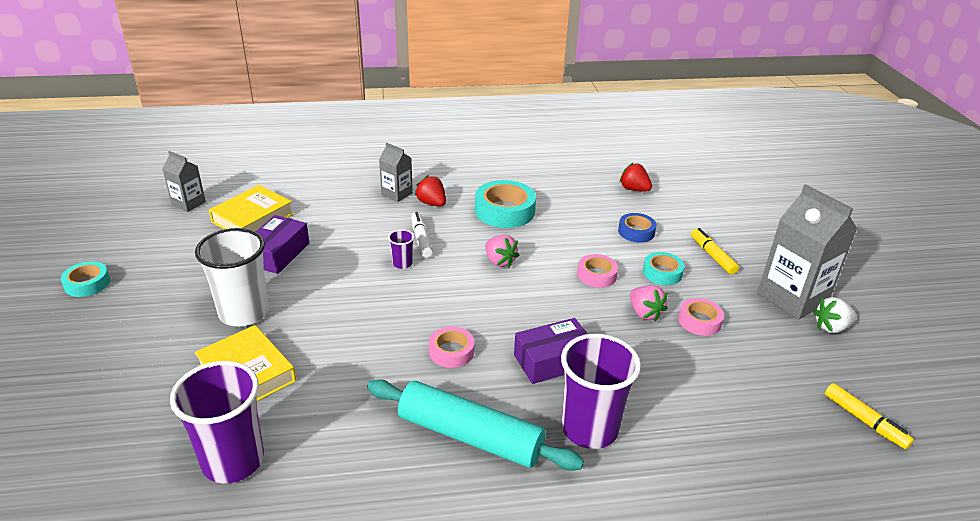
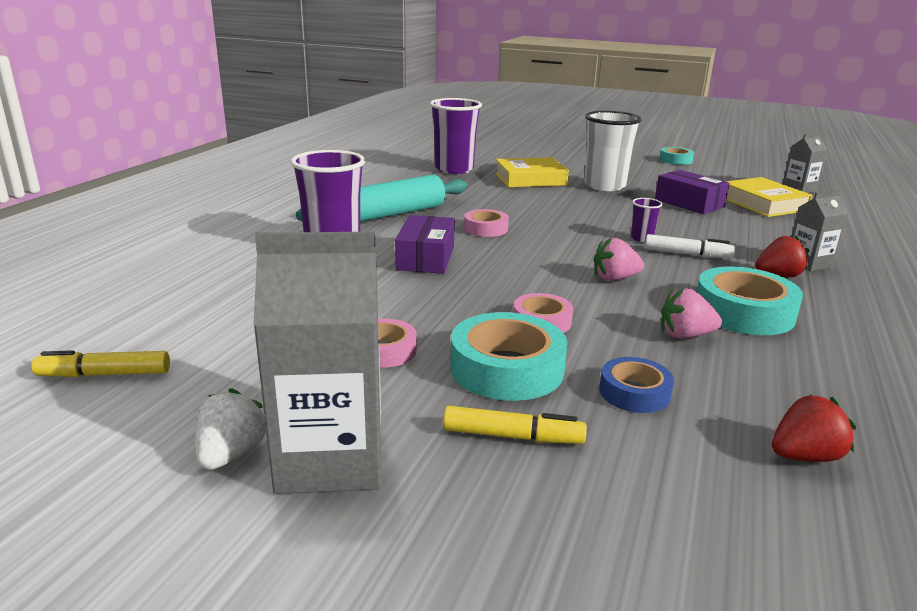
camera: 120 degrees right, 10 degrees down
(644, 313) = (439, 323): pink strawberry -> pink strawberry (685, 335)
(662, 273) = (507, 368): turquoise tape -> turquoise tape, size x1.71

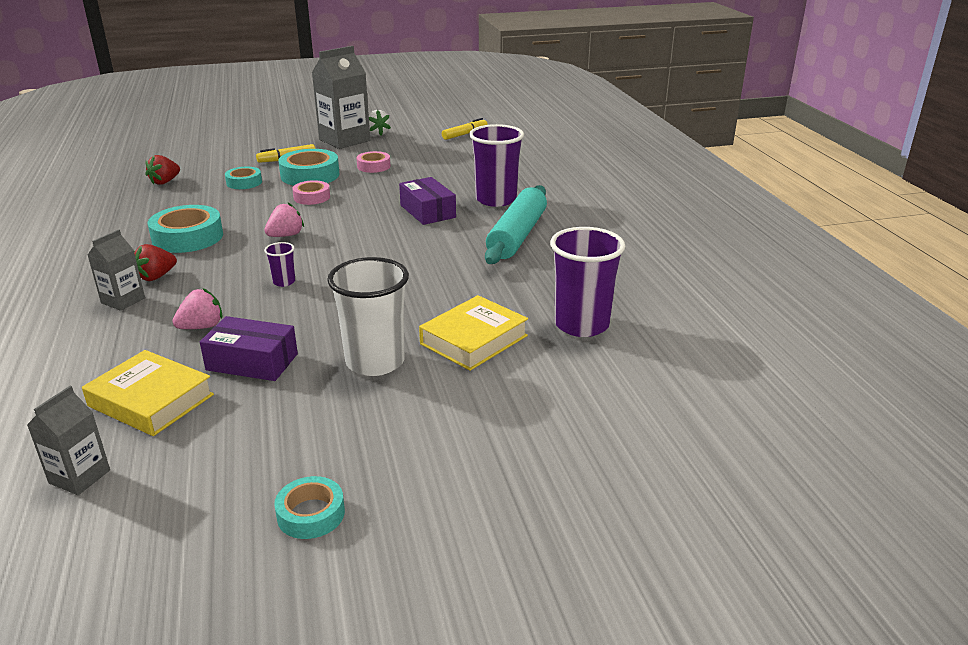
camera: 145 degrees right, 5 degrees up
(485, 229) = (423, 248): pink tape -> none
(634, 392) = (244, 182): blue tape -> turquoise tape
(685, 335) = (225, 213): pink strawberry -> pink strawberry (202, 327)
(687, 254) = (236, 276): white marker -> none

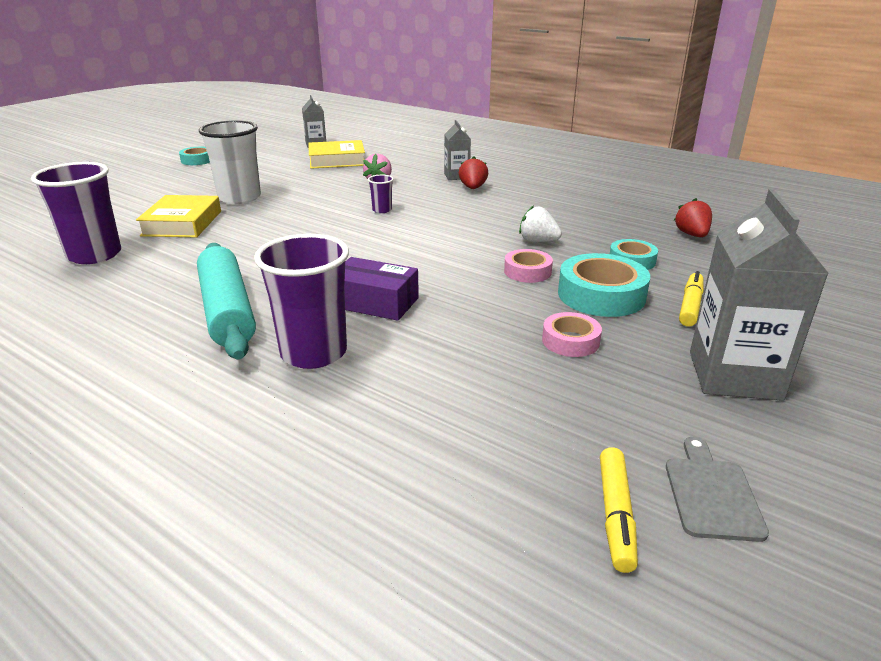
camera: 140 degrees right, 0 degrees up
(187, 237) = (525, 209): turquoise tape -> none
(252, 362) = (315, 180): purple box -> none
(286, 235) = (457, 234): pink strawberry -> none
(378, 133) = (742, 421): white strawberry -> white strawberry (538, 241)
(429, 129) = (711, 494): none -> grey cutting board

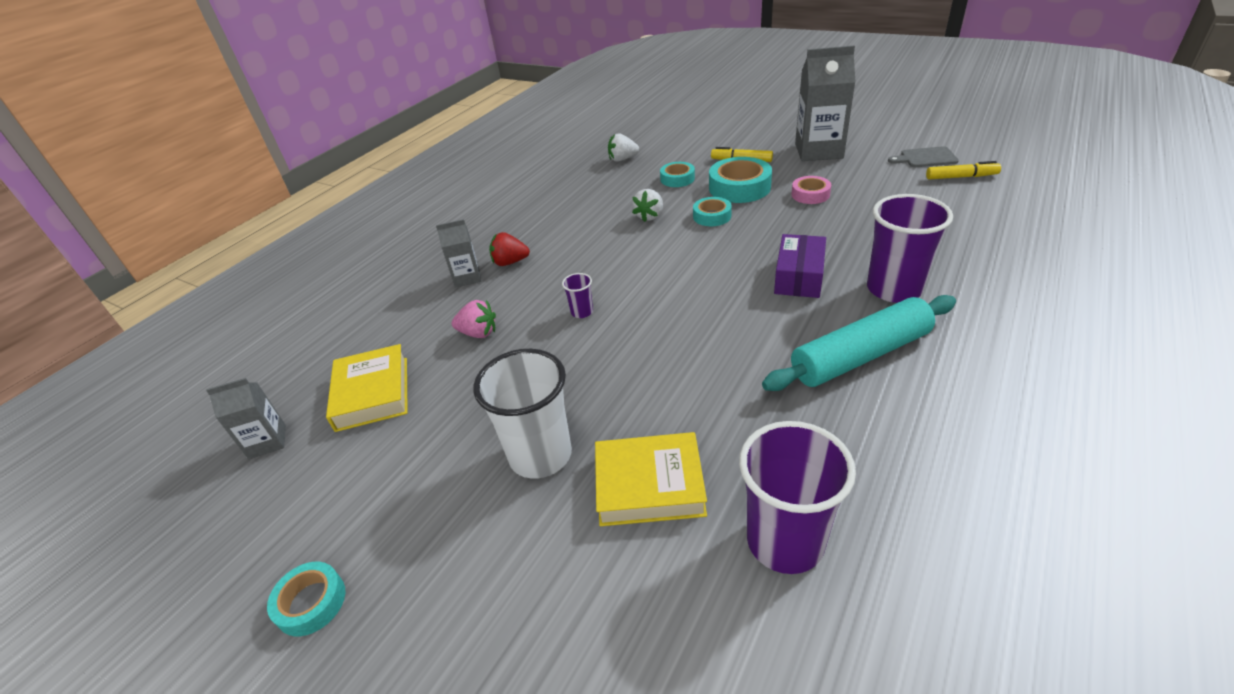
camera: 90 degrees left, 10 degrees up
(527, 271) = (712, 216): pink tape -> turquoise tape
(692, 235) = (622, 159): red strawberry -> white strawberry

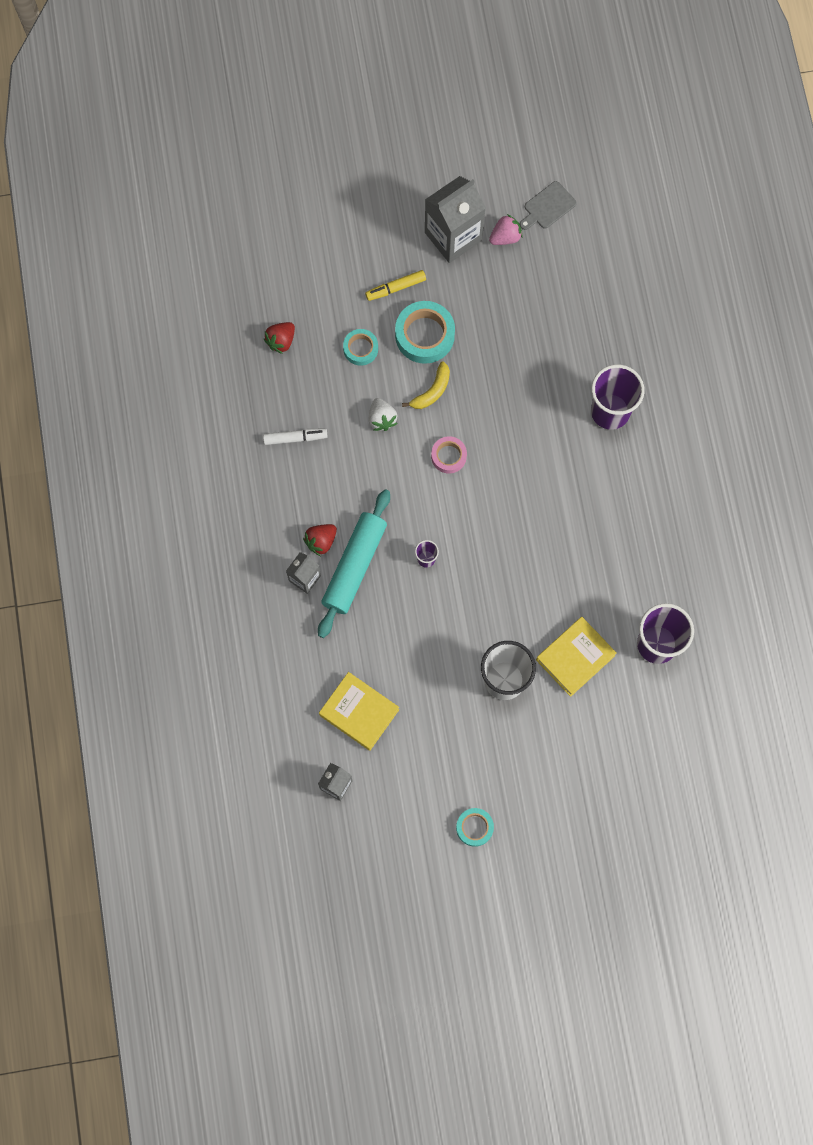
camera: 45 degrees left, 35 degrees up
(478, 333) = (374, 623): pink strawberry -> pink strawberry (505, 237)
(569, 203) = (295, 438): none -> white marker
(622, 159) = (281, 341): white strawberry -> red strawberry
(712, 216) = (432, 391): turquoise tape -> yellow banana
(798, 277) = (544, 433): purple box -> none
(810, 194) = (489, 316): pink tape -> pink tape (448, 456)
(860, 355) = (623, 491): turquoise rolling pin -> turquoise rolling pin (354, 566)
(961, 177) = (588, 228): yellow marker -> none

